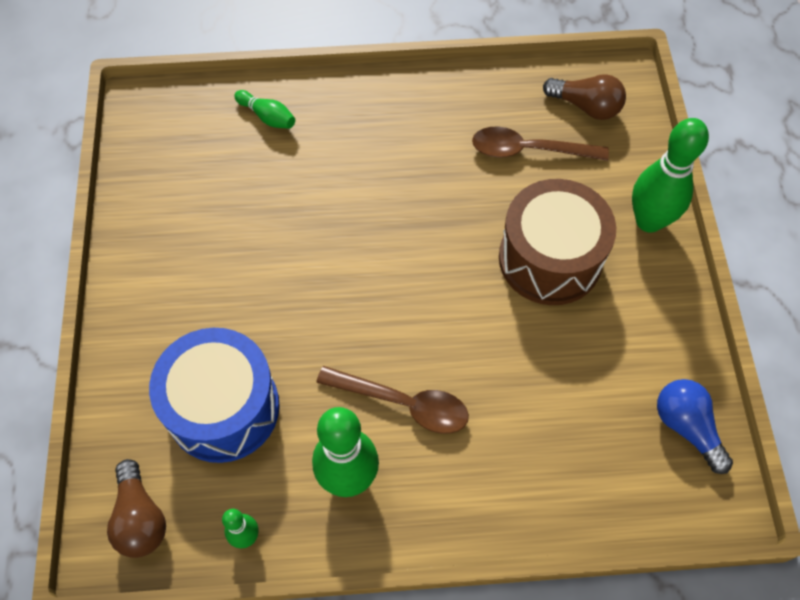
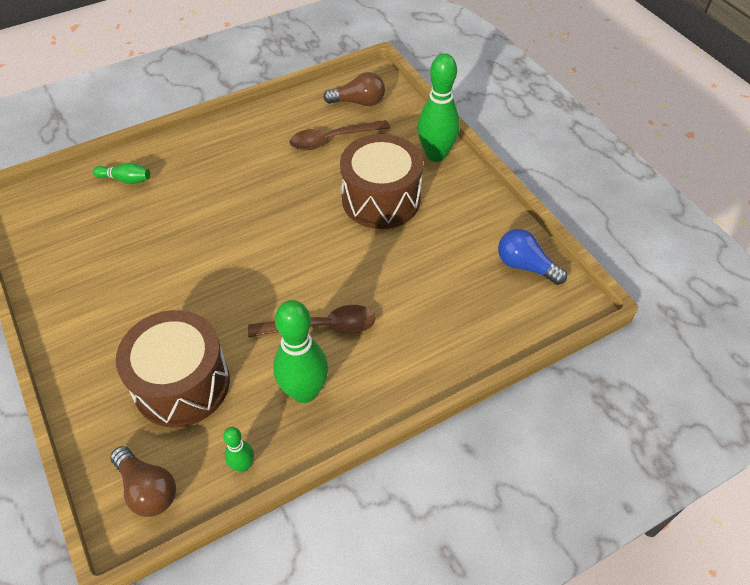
camera: 25 degrees left, 10 degrees down
(223, 408) = (182, 384): blue drum -> brown drum

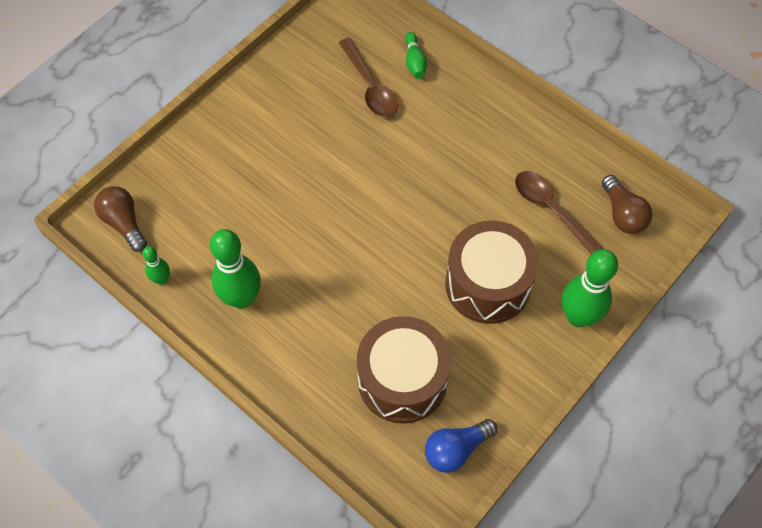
camera: 70 degrees right, 10 degrees up
(147, 489) = (124, 223): brown light bulb -> brown light bulb turned 120 degrees clockwise
(182, 384) = (219, 204): brown drum -> brown drum (402, 380)
(322, 326) = (312, 287): brown spoon -> brown spoon (370, 86)
(525, 266) = (456, 449): blue light bulb -> blue light bulb turned 135 degrees counterclockwise

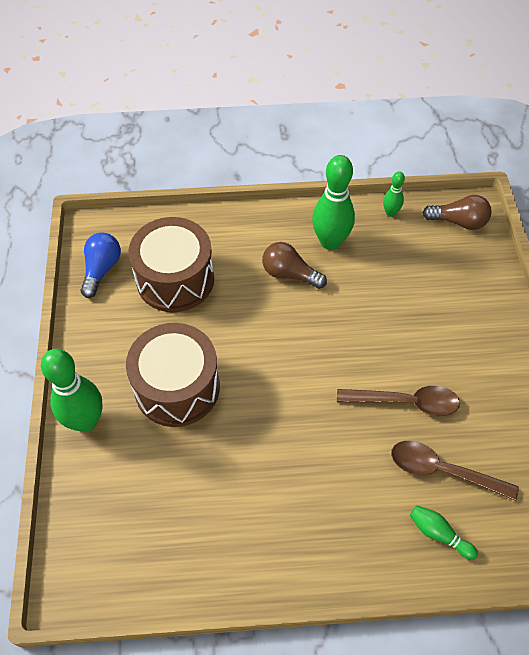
camera: 135 degrees right, 5 degrees down
(551, 210) = (181, 494): brown spoon -> brown spoon (406, 402)
(622, 214) = (116, 547): brown light bulb -> brown light bulb (290, 274)

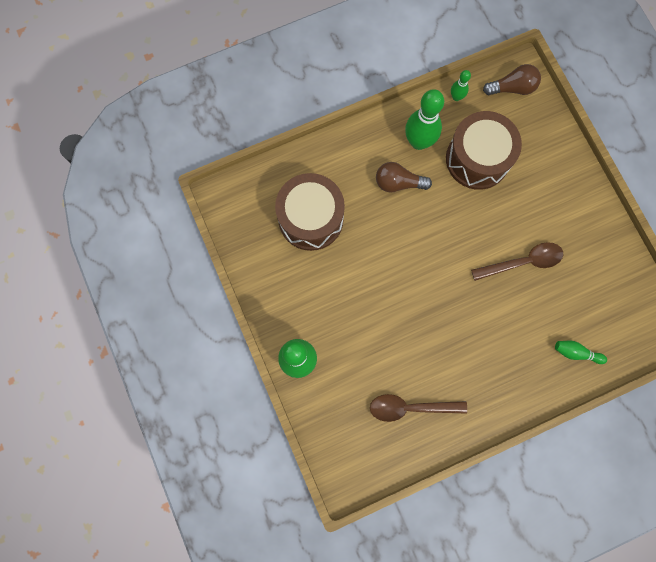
camera: 20 degrees left, 20 degrees up
(101, 269) = (248, 230): blue light bulb -> none
(177, 387) = (353, 310): brown drum -> brown drum (477, 159)
(442, 471) = (564, 306): brown spoon -> brown spoon (410, 407)

